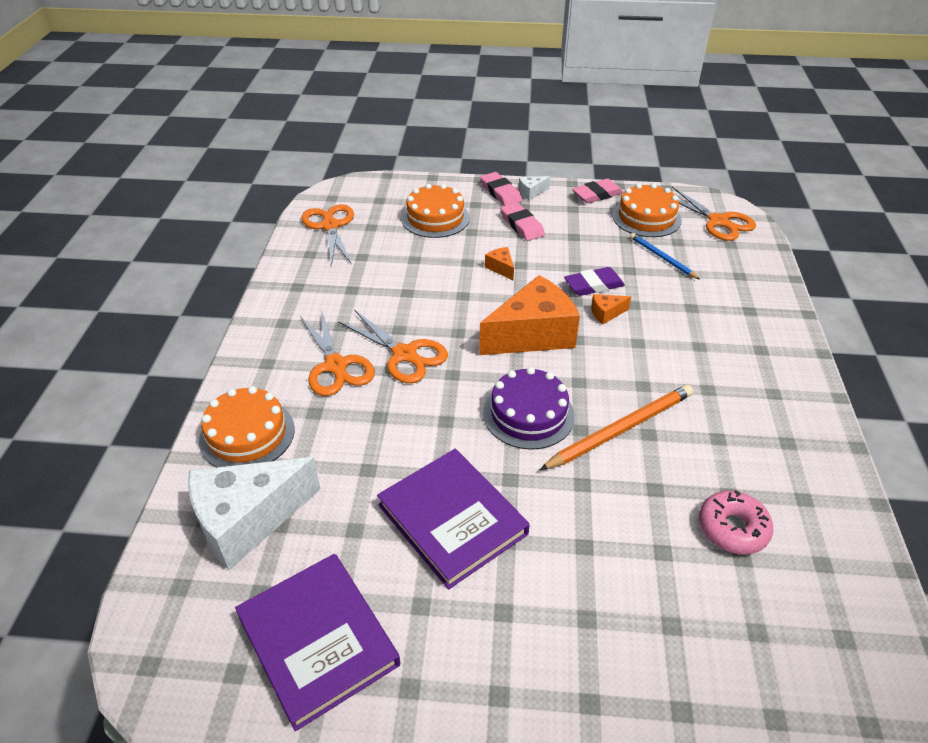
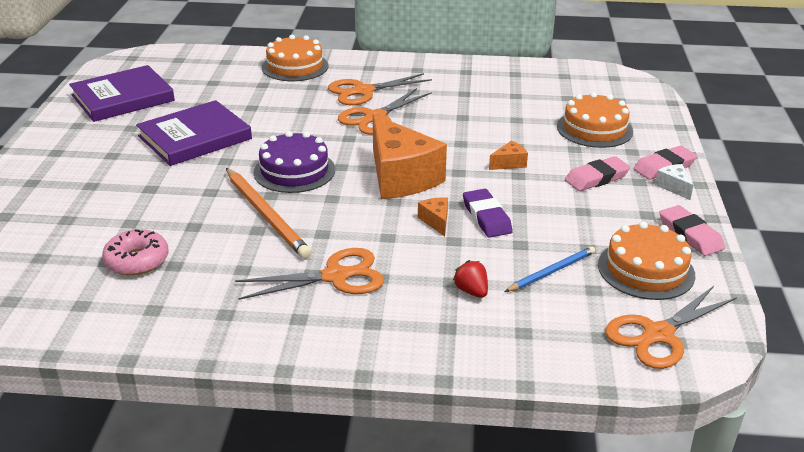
camera: 90 degrees right, 10 degrees down
(247, 521) = (219, 73): white cheese -> none
(330, 226) = (562, 79): orange scissors -> orange scissors (335, 276)
(701, 297) = (471, 291): none -> red strawberry

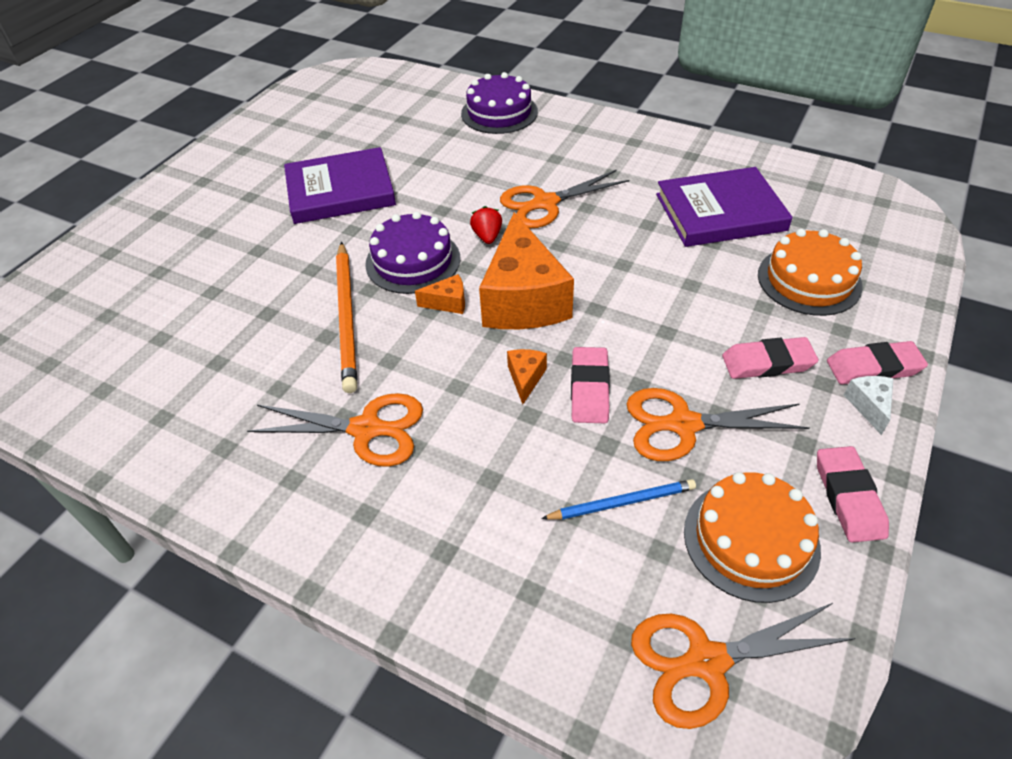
camera: 25 degrees right, 15 degrees up
(123, 98) = (304, 123): purple book -> purple book (720, 212)
(137, 261) = (187, 345): pink donut -> none
(295, 66) = (499, 112): orange cake -> purple cake
(363, 91) = (554, 162): orange scissors -> orange scissors (683, 424)
(471, 291) = (505, 502): red strawberry -> red strawberry (487, 236)
(486, 217) = (589, 389): purple eraser -> pink eraser
(509, 163) = (665, 310): orange cheese -> orange cheese (448, 303)

